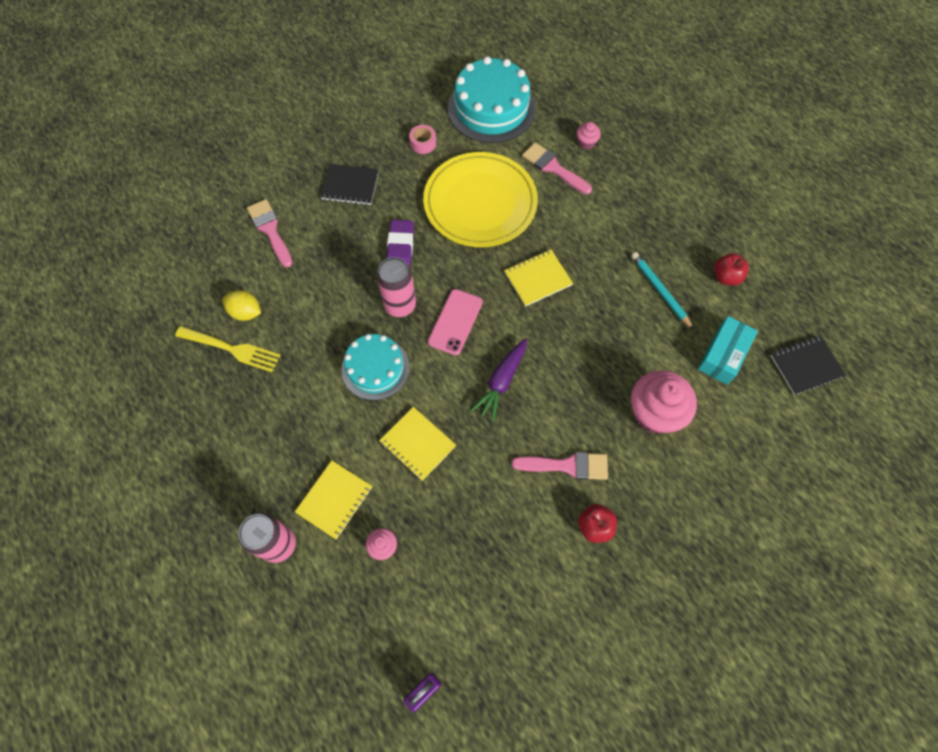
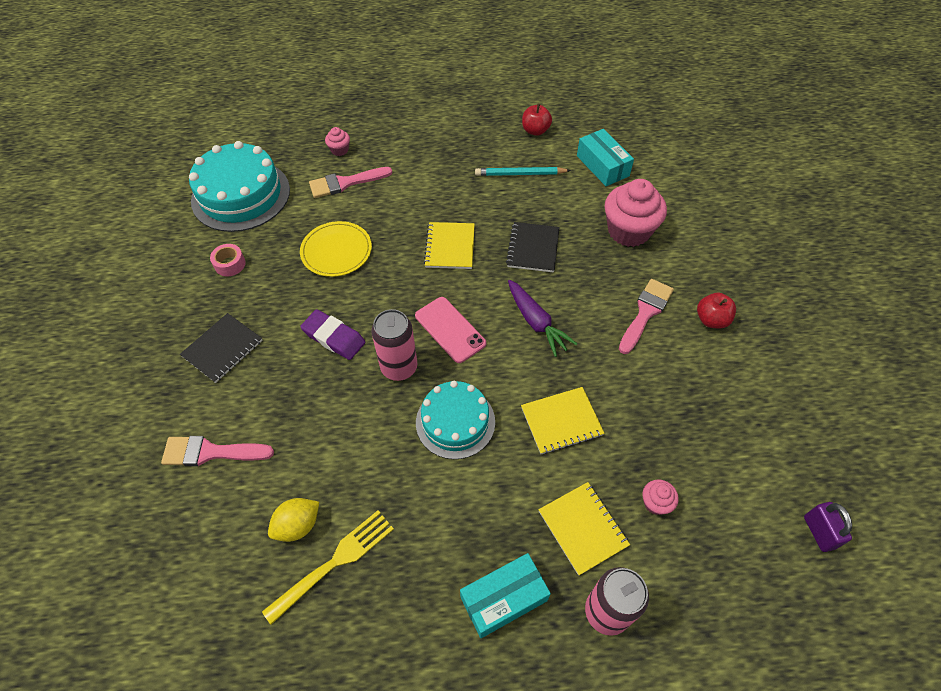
camera: 60 degrees left, 10 degrees down
(256, 469) = (503, 598): none -> turquoise box
(480, 202) = (336, 251): yellow plate -> yellow plate, size x0.57
(806, 366) = (640, 126): black notebook -> black notebook (533, 248)

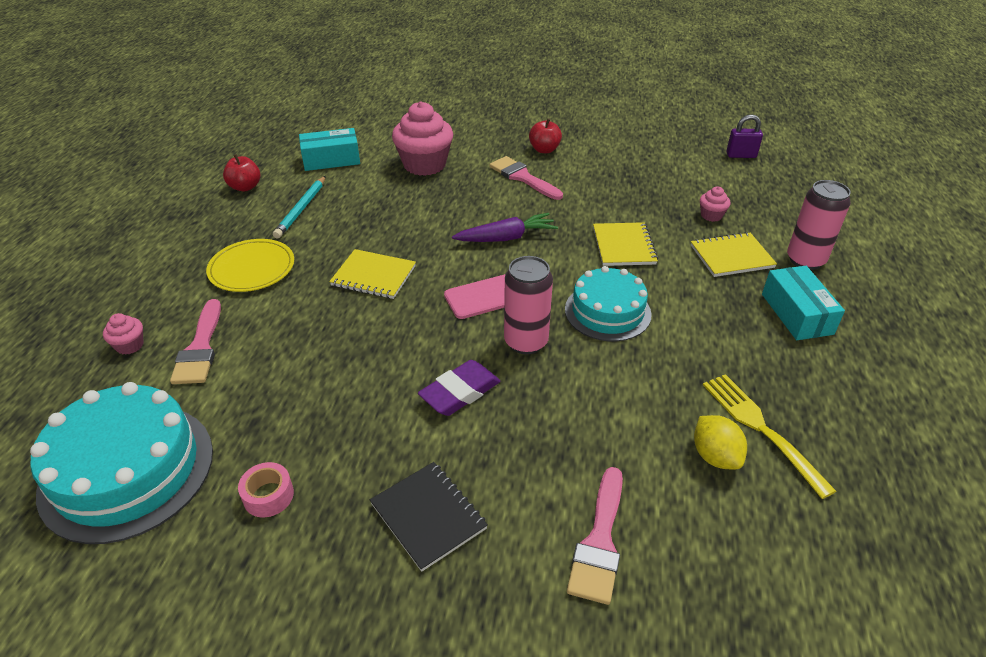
camera: 75 degrees left, 15 degrees down
(336, 251) = (319, 372): yellow plate -> yellow plate (252, 268)
(533, 248) = (411, 221): black notebook -> none

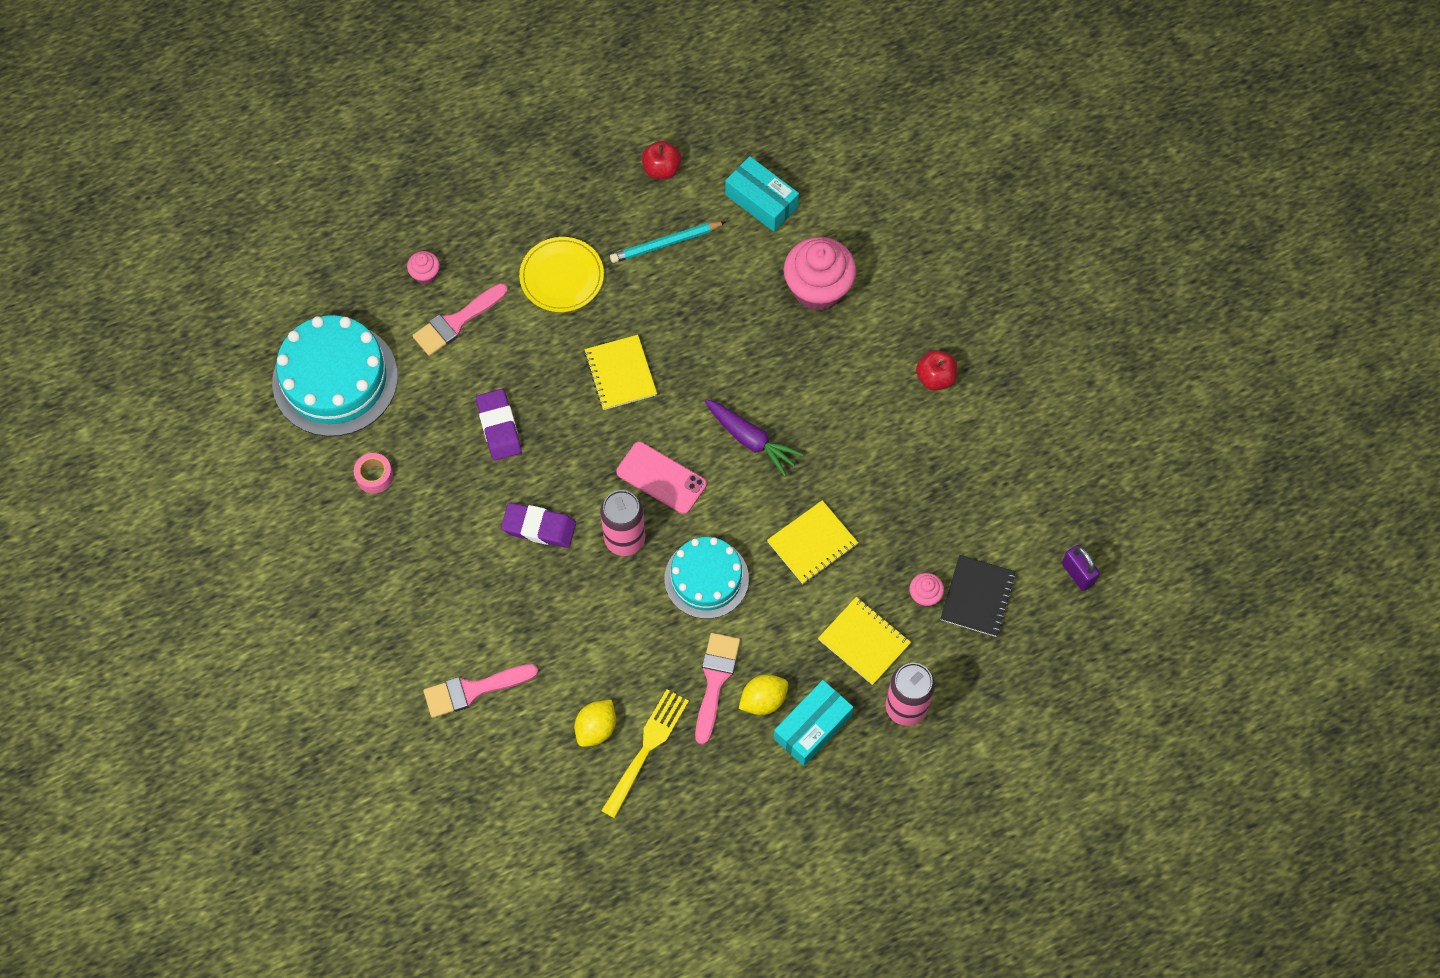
camera: 55 degrees right, 25 degrees up
(332, 370) = (499, 427): none -> purple eraser
(428, 516) = (423, 579): black notebook -> black notebook (977, 597)
(523, 177) = (864, 391): pink brush -> pink brush (715, 681)
(752, 330) = (763, 700): none -> yellow lemon

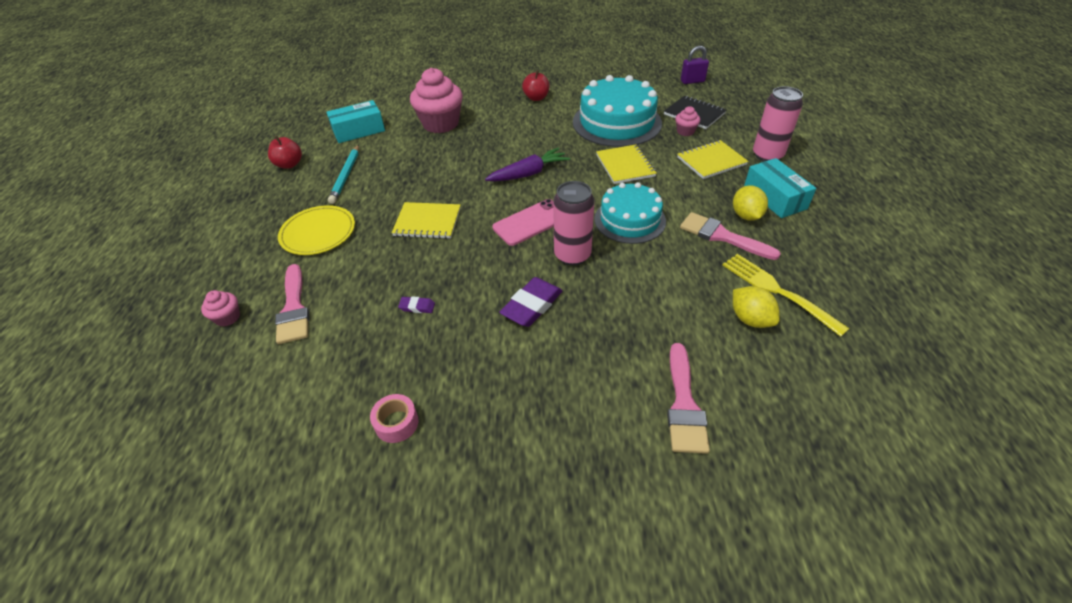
camera: 65 degrees left, 20 degrees down
(335, 379) = (261, 426): turquoise cake -> turquoise cake (616, 122)
(499, 427) = (417, 307): purple eraser -> purple eraser, size x0.49

